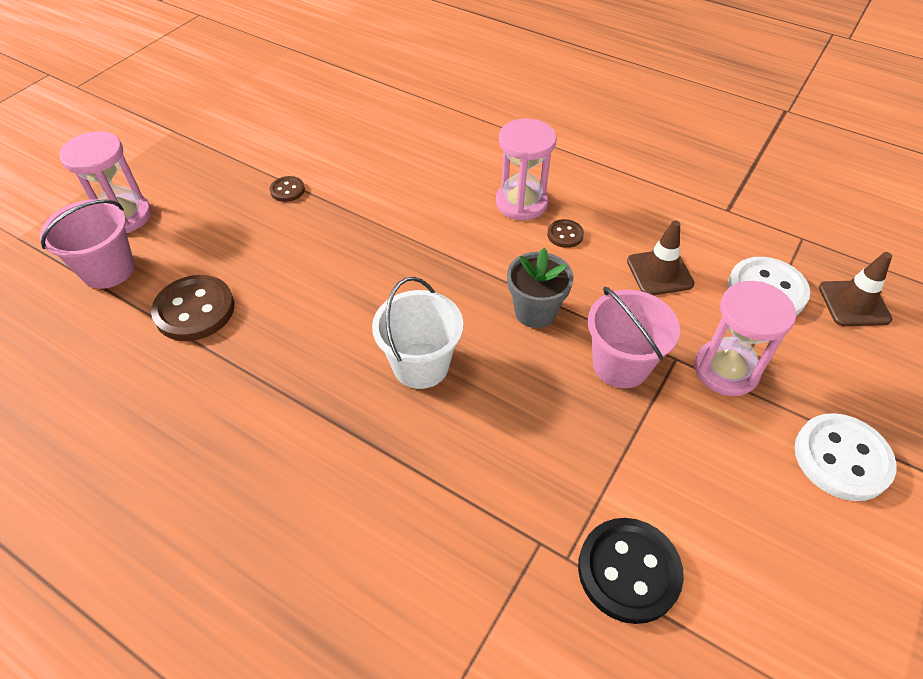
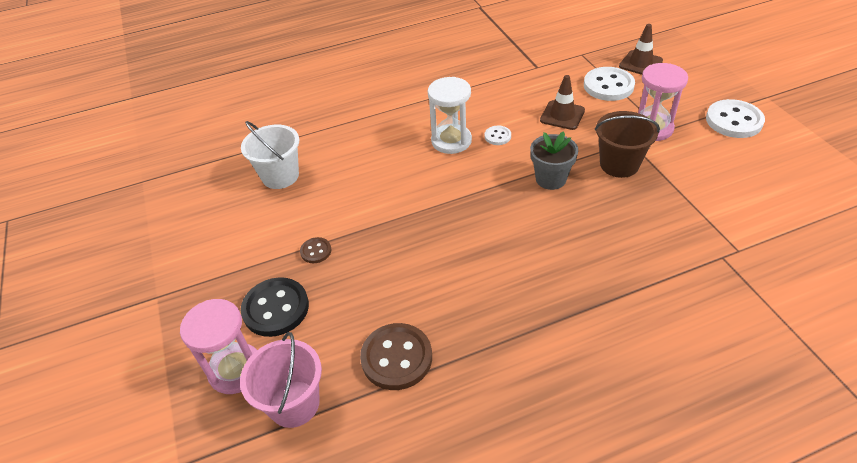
camera: 50 degrees left, 5 degrees down
(421, 365) = (553, 250): white bucket -> white bucket (280, 176)
(521, 203) = (451, 141): pink hourglass -> white hourglass
(565, 235) = (497, 136): brown button -> white button
(620, 365) = (619, 164): pink bucket -> brown bucket
(628, 571) = (759, 230): black button -> black button (276, 308)

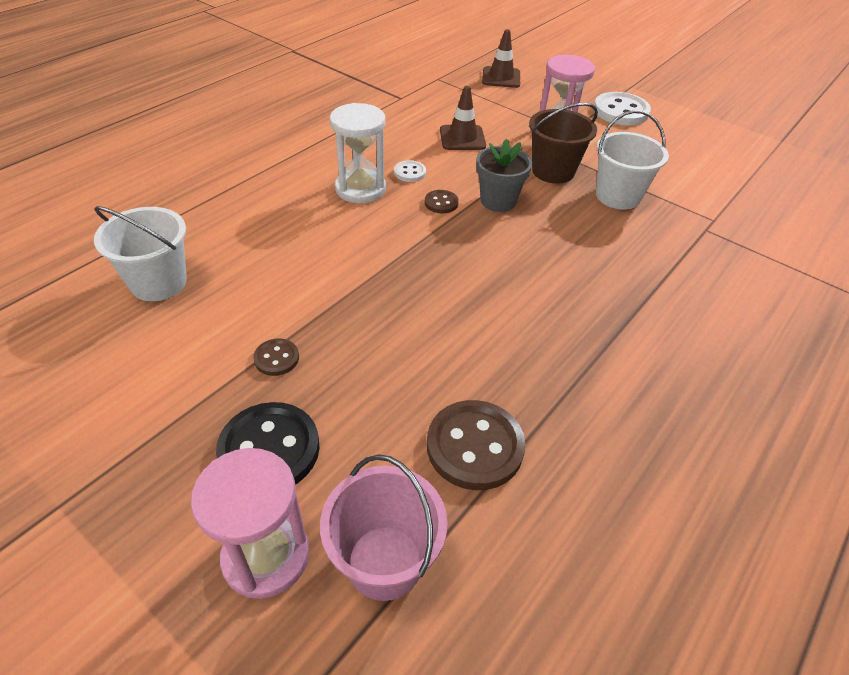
camera: 35 degrees left, 0 degrees up
(504, 168) = (441, 203): none -> brown button
(608, 86) = (486, 102): white button -> none
(661, 202) = (618, 196): none -> white bucket

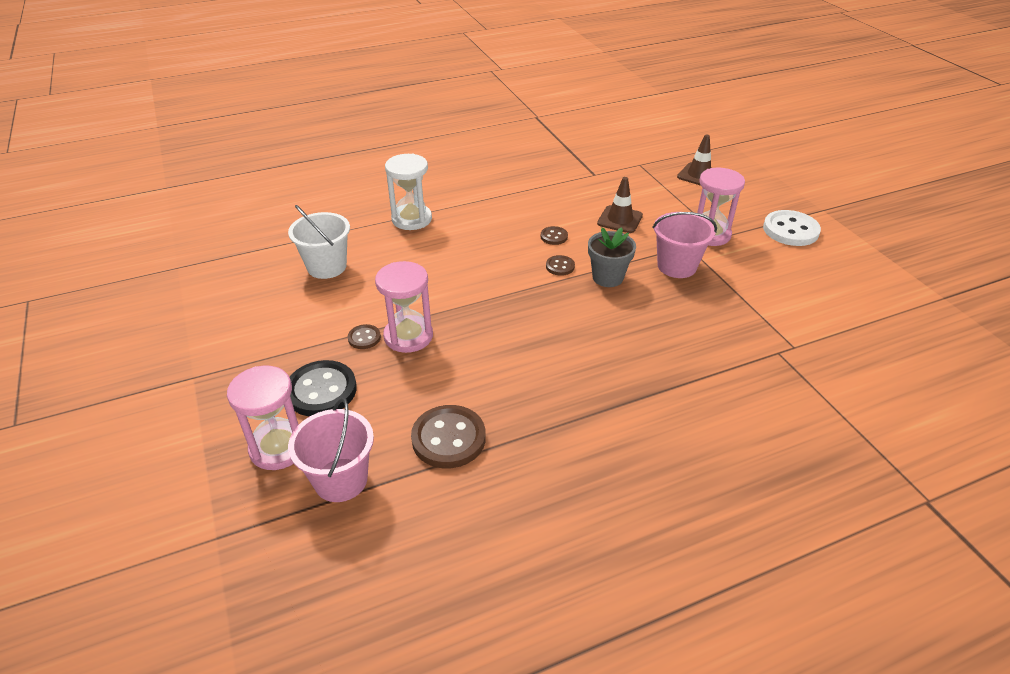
camera: 30 degrees right, 5 degrees down
(331, 337) = (408, 336): none -> pink hourglass
(360, 189) = (506, 239): white hourglass -> white hourglass (411, 219)
(410, 172) = (554, 236): white button -> brown button
(553, 171) = (677, 266): brown bucket -> pink bucket
(618, 196) = (718, 302): white bucket -> none

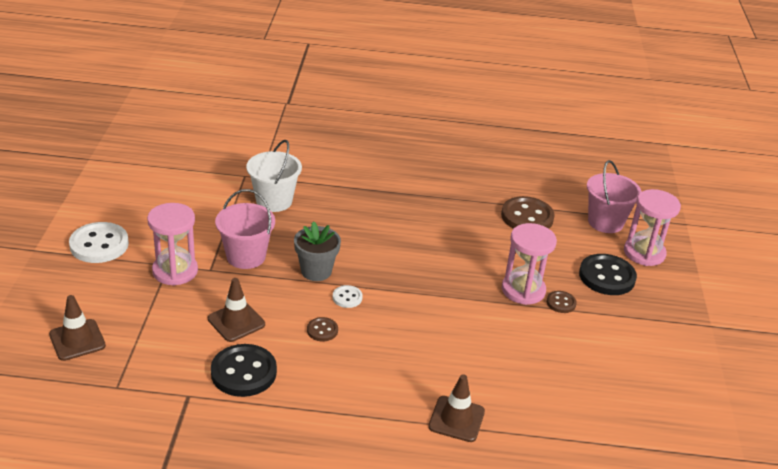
camera: 155 degrees left, 5 degrees down
(327, 267) = (575, 391): white bucket -> white bucket (274, 201)
(411, 219) = (456, 419): white hourglass -> brown traffic cone
(560, 266) = (347, 297): brown button -> white button
(577, 195) = (243, 372): none -> black button

